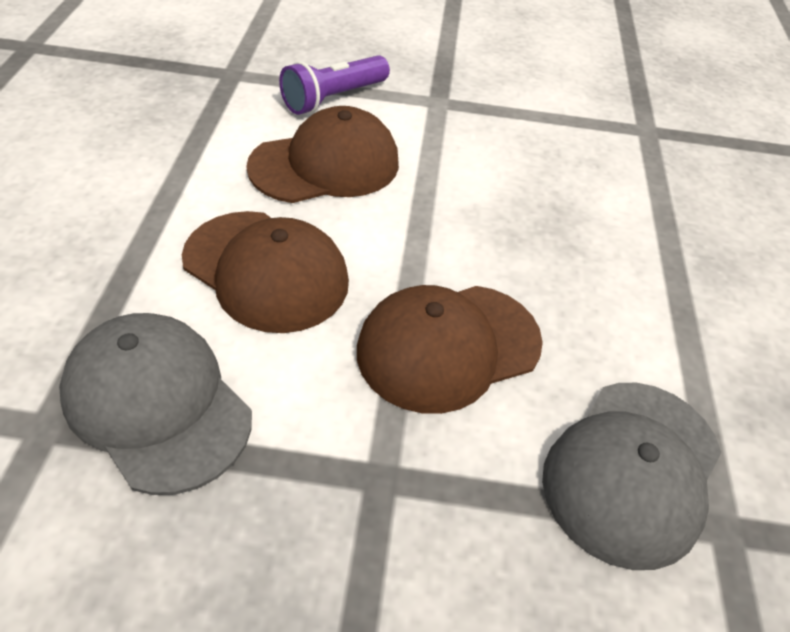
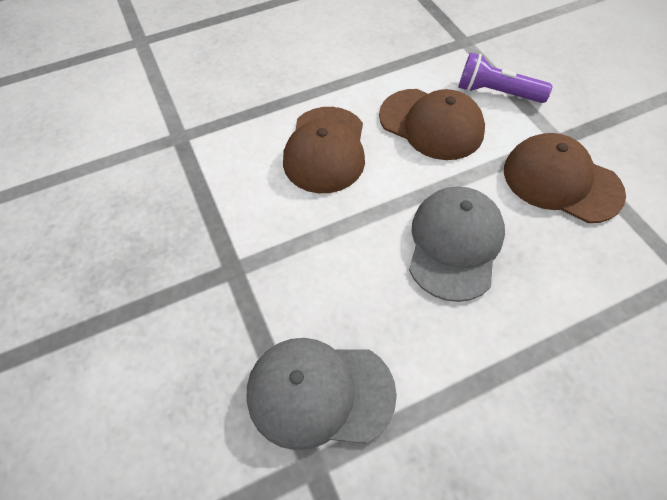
camera: 65 degrees right, 10 degrees up
(157, 404) = (215, 163): grey cap -> grey cap (455, 244)
(448, 346) = (340, 255): brown cap -> brown cap (561, 181)

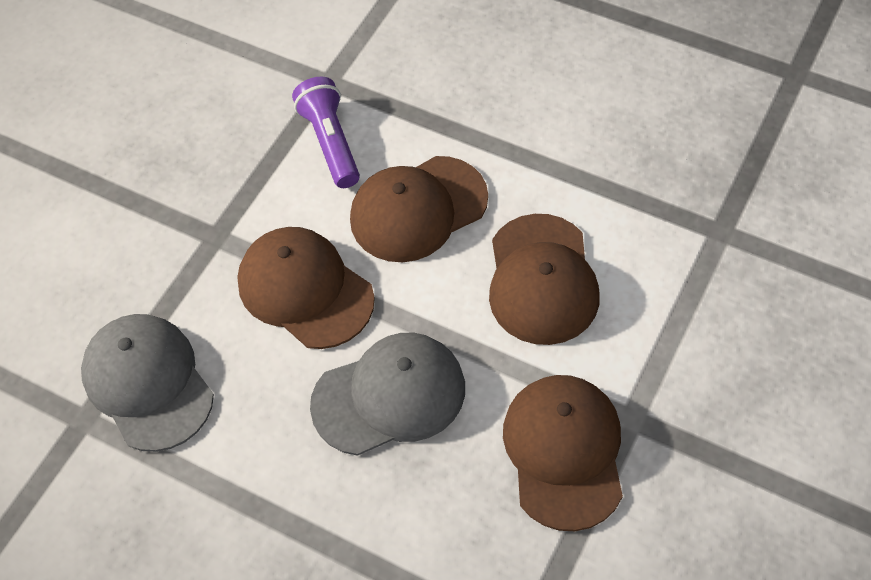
camera: 55 degrees right, 0 degrees up
(329, 242) = (305, 290): none -> brown cap
(496, 93) = (655, 314): purple flashlight -> purple flashlight (330, 142)

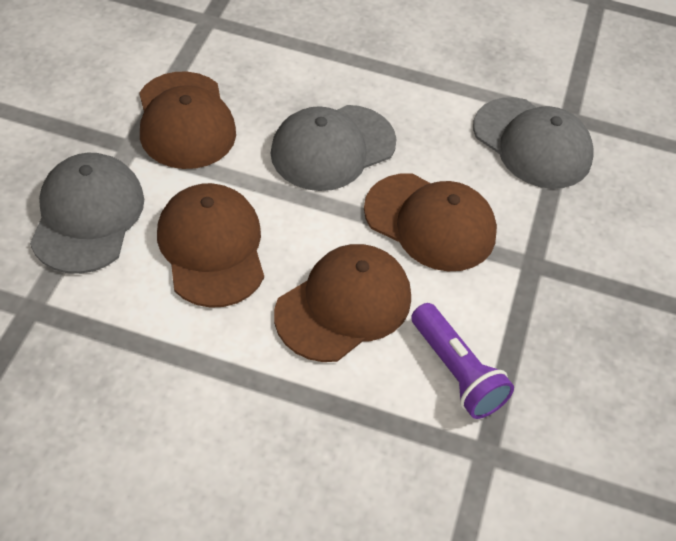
camera: 160 degrees right, 5 degrees down
(674, 327) = (87, 216): none -> grey cap

